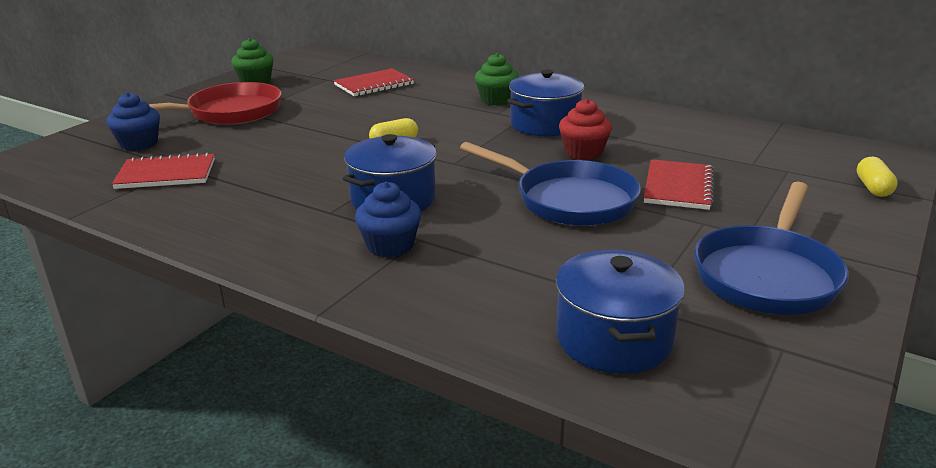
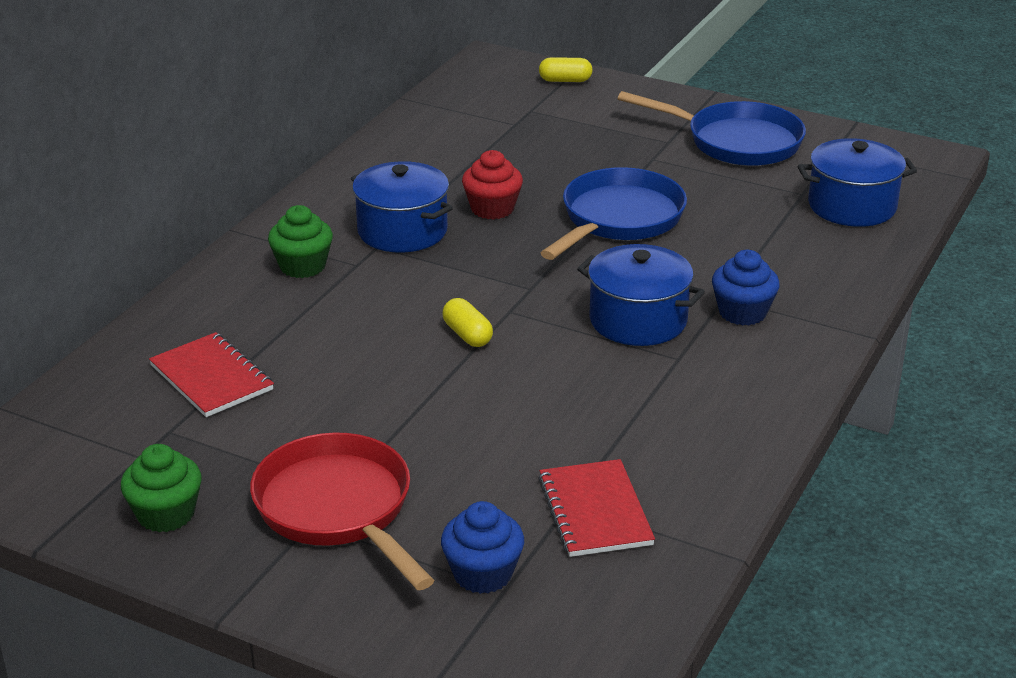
camera: 95 degrees left, 5 degrees up
(678, 187) = (577, 163): red notebook -> none

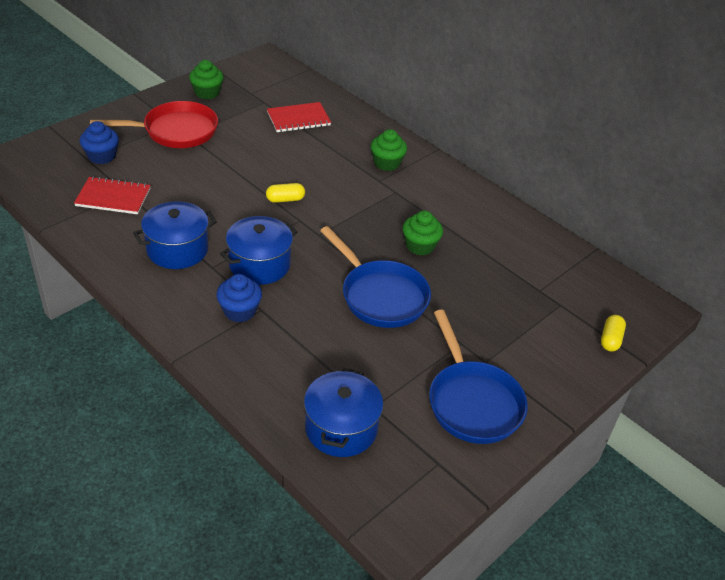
camera: 105 degrees right, 10 degrees up
(402, 231) = (409, 204): blue pot -> blue pot (177, 249)
(492, 208) = (420, 246): red cupcake -> green cupcake
(736, 142) = (472, 402): blue pan -> blue pan turned 60 degrees counterclockwise

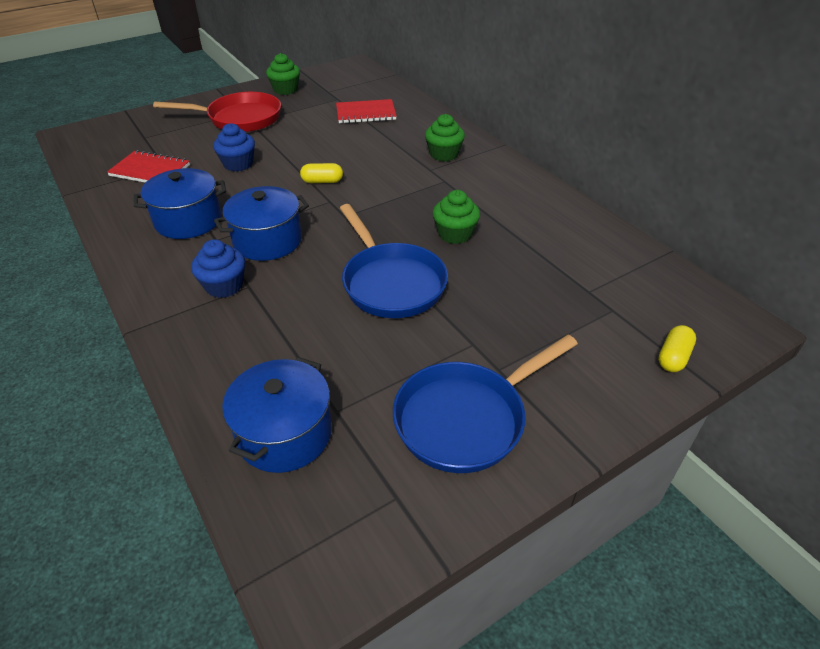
camera: 15 degrees right, 0 degrees up
(102, 156) = (159, 136): blue cupcake -> blue cupcake (238, 164)
(472, 402) = (466, 418): blue pan -> blue pan turned 60 degrees clockwise

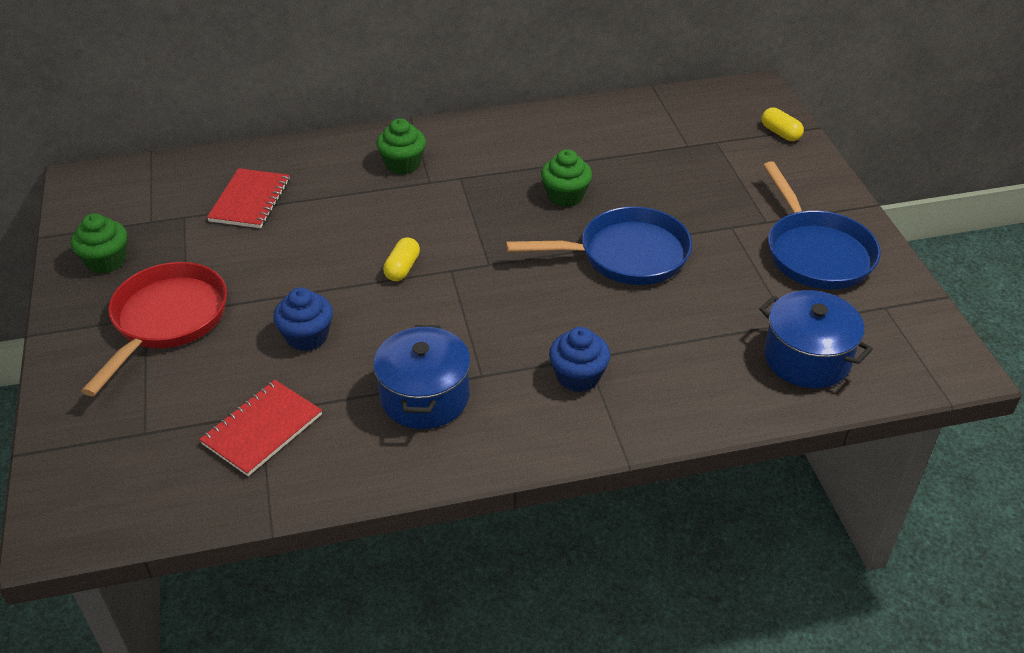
camera: 70 degrees left, 0 degrees up
(267, 241) = (507, 332): blue pot -> none

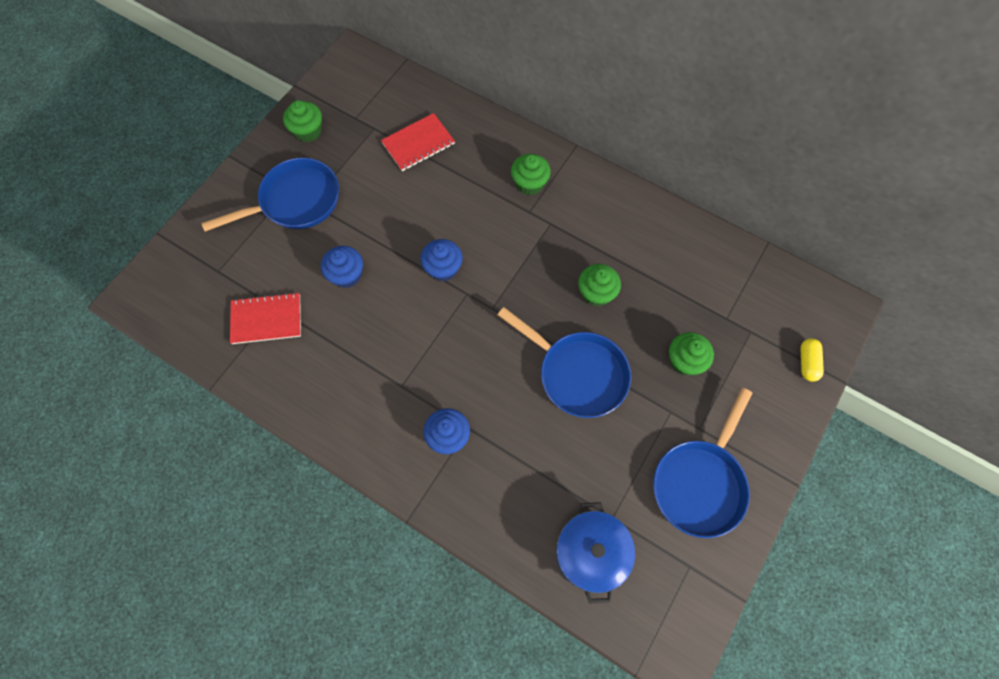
camera: 45 degrees right, 25 degrees up
(166, 321) = (295, 201): red pan -> blue pan
(402, 268) = (443, 268): yellow capsule -> blue cupcake
(425, 397) = (359, 372): blue pot -> none
(696, 190) = (685, 361): none -> green cupcake

